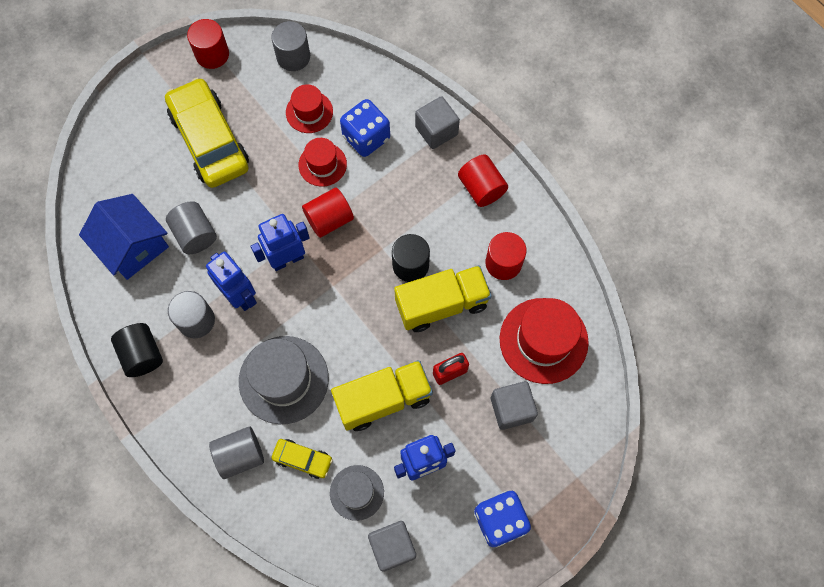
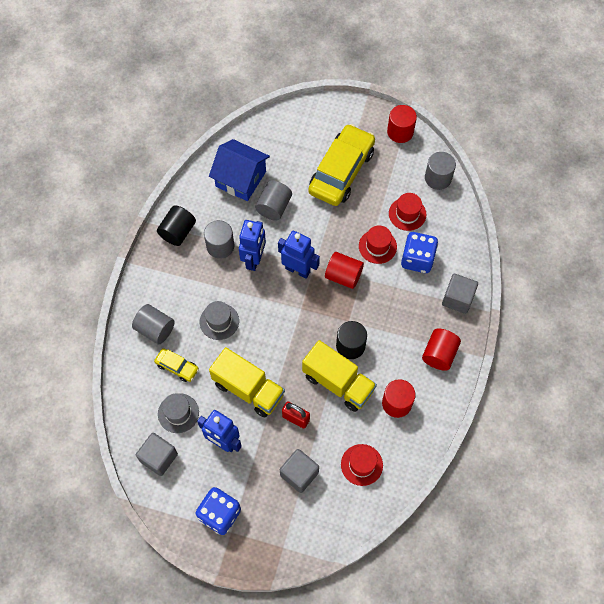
camera: 55 degrees right, 5 degrees down
(133, 246) = (240, 179): blue house -> blue house turned 75 degrees counterclockwise
(283, 379) = (219, 321): grey hat -> grey hat, size x0.58
(302, 459) = (177, 367): yellow car -> yellow car turned 45 degrees counterclockwise
(543, 340) = (361, 465): red hat -> red hat, size x0.58

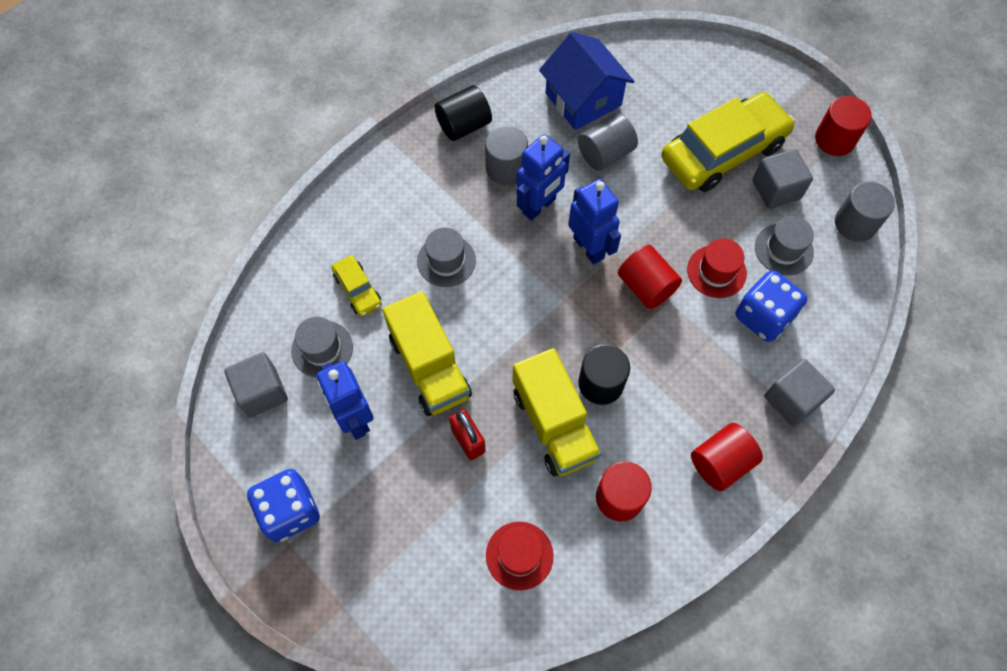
camera: 30 degrees right, 0 degrees up
(155, 329) = (361, 229): grey cylinder -> none
(299, 474) = (426, 518): grey cube -> grey cube (776, 190)
(407, 214) = (783, 249): red hat -> grey hat

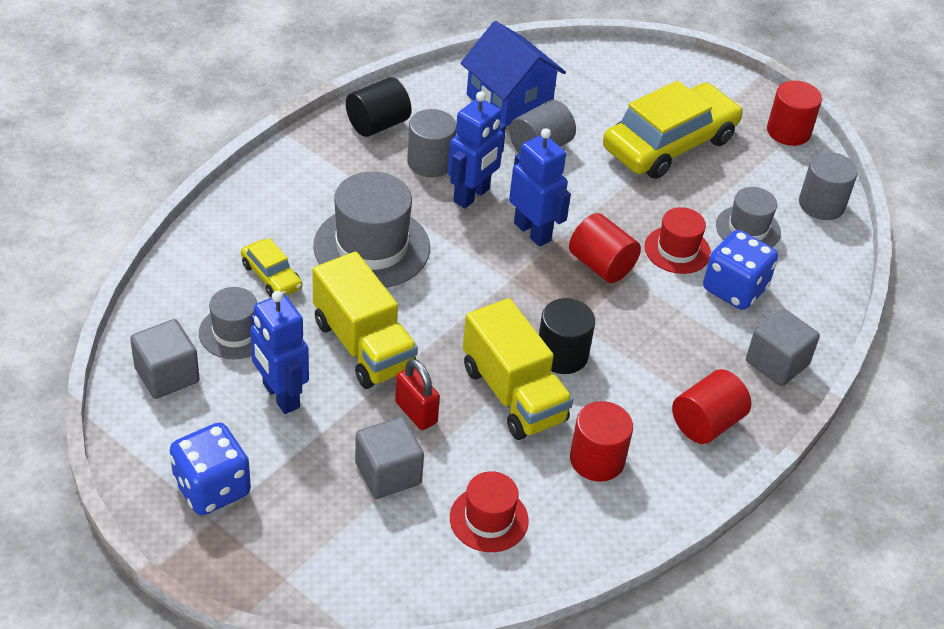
camera: 10 degrees left, 20 degrees down
(446, 261) = (372, 247): grey hat -> grey hat, size x1.72
(776, 190) = (732, 176): grey cube -> grey cube (388, 473)

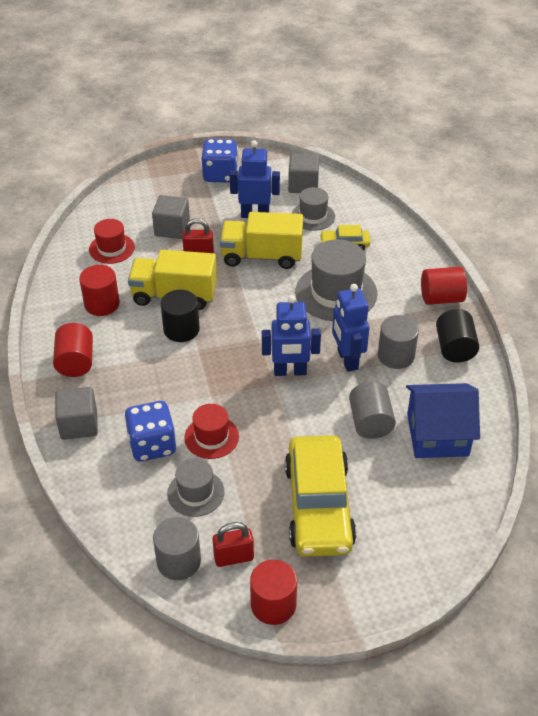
camera: 130 degrees right, 0 degrees up
(601, 265) = (232, 388): red cylinder -> red cylinder (441, 298)
(778, 173) = (233, 557): none -> red padlock

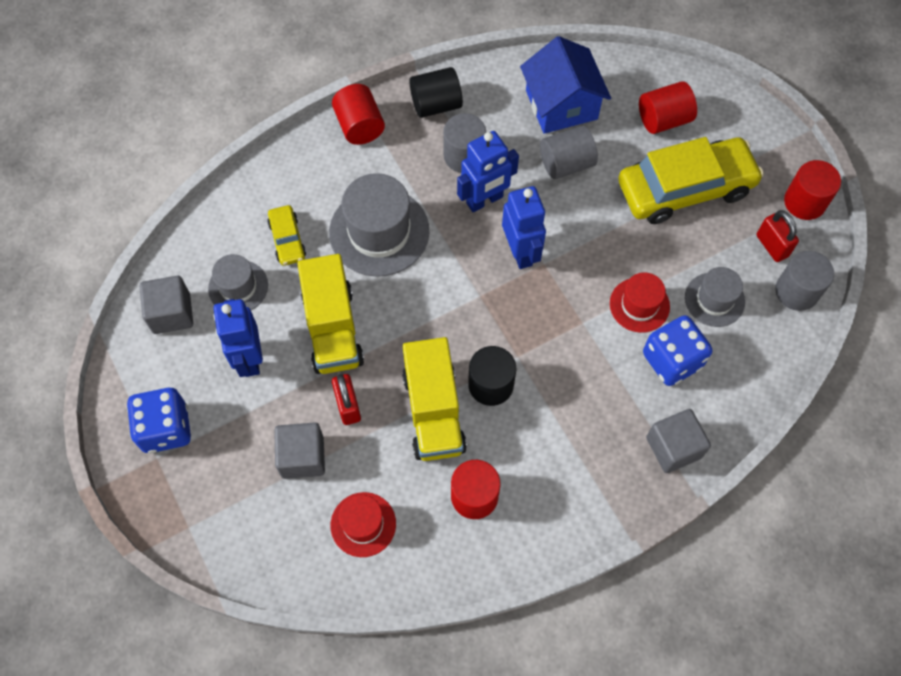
camera: 105 degrees left, 20 degrees up
(75, 362) = (583, 489): red cylinder -> red cylinder (663, 119)

